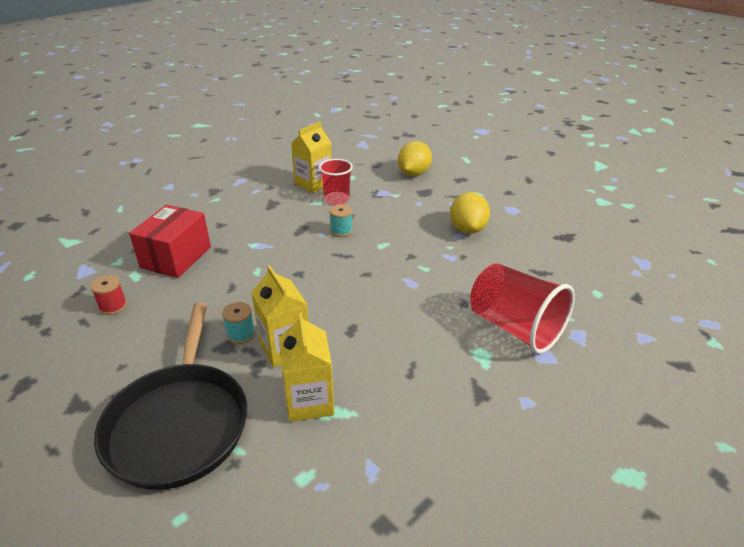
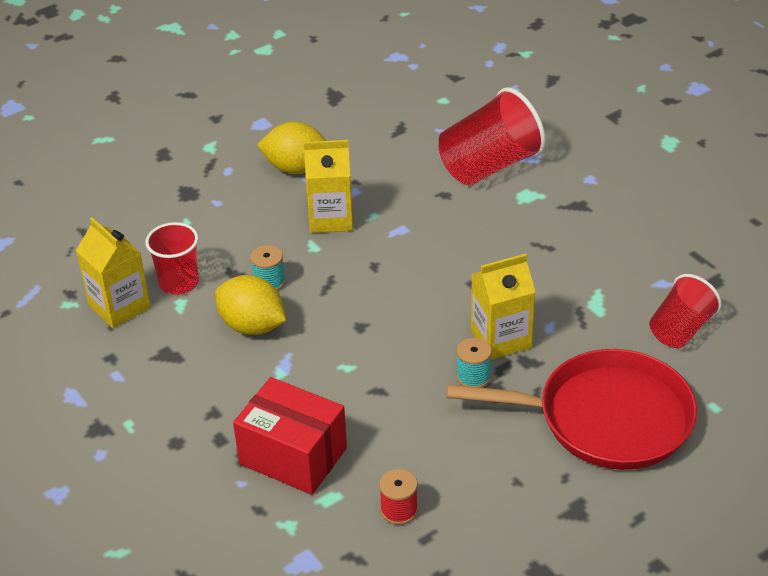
camera: 80 degrees left, 5 degrees up
(179, 423) = (606, 418): black pan -> red pan
(298, 486) = (680, 329): none -> red cup
(309, 401) = (581, 320): yellow carton -> yellow carton (331, 218)
(413, 173) = (128, 197): yellow lemon -> yellow lemon (252, 326)

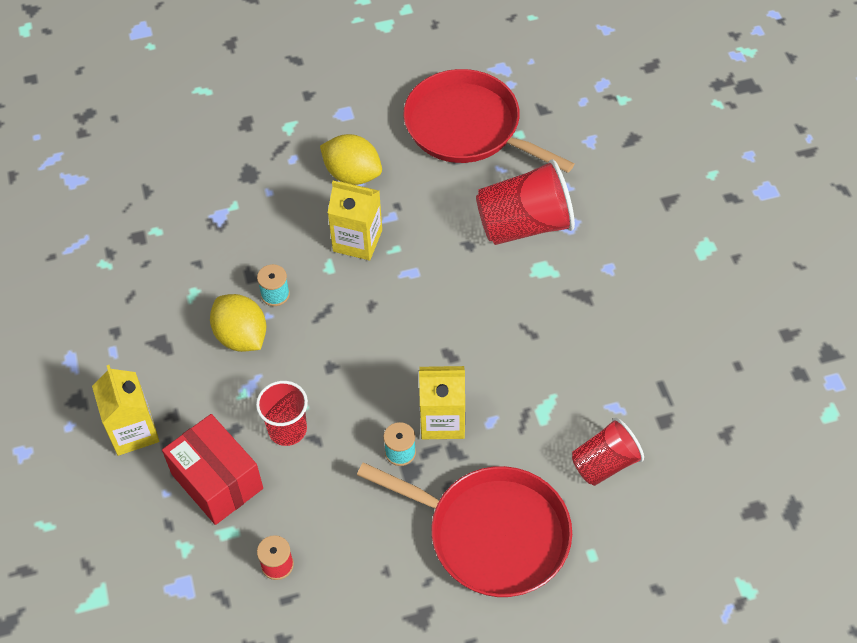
camera: 20 degrees right, 15 degrees up
(119, 306) = (143, 280): yellow carton -> yellow carton (133, 431)
(179, 283) = (201, 270): red cup -> red cup (287, 429)
(390, 106) = (468, 127): none -> red pan

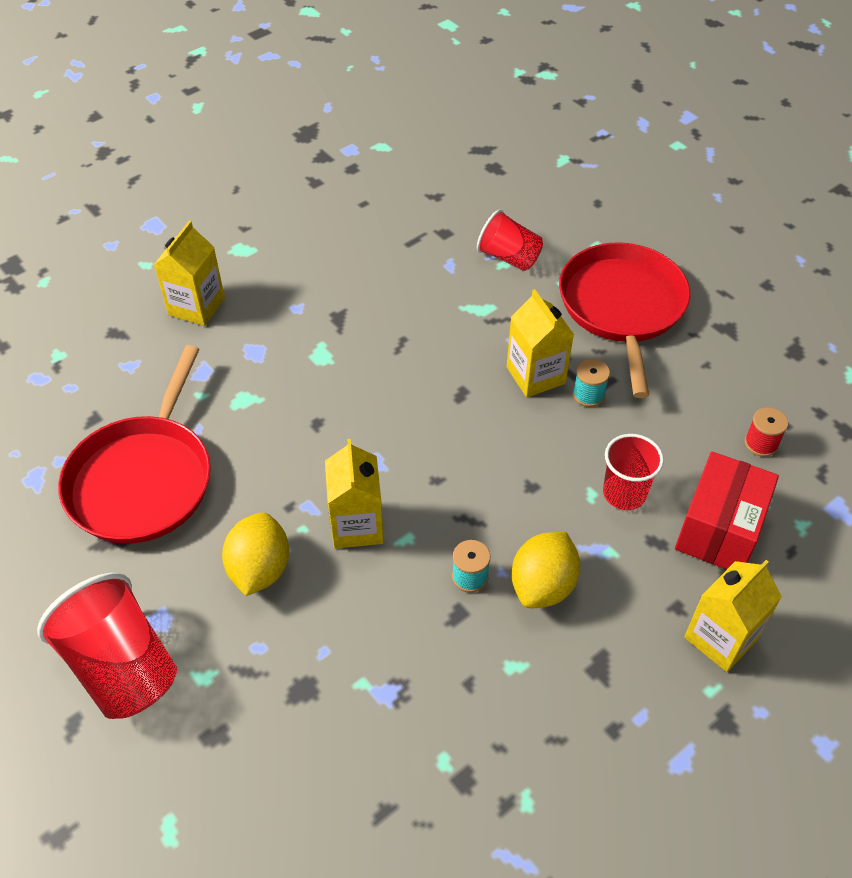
camera: 115 degrees left, 5 degrees down
(524, 225) = (270, 385): red cup -> red cup (122, 667)
(641, 198) = (196, 306): none -> yellow carton

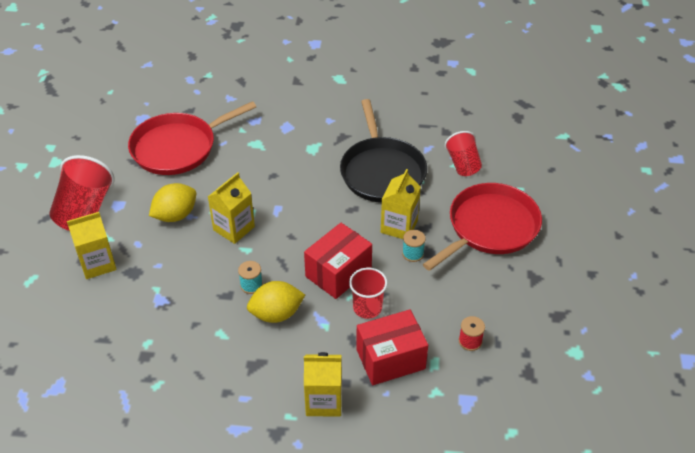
camera: 45 degrees right, 5 degrees down
(196, 306) = (287, 91): yellow carton -> yellow carton (98, 264)
(436, 326) = (382, 171): none -> black pan
(543, 479) = (338, 273): none -> red box

